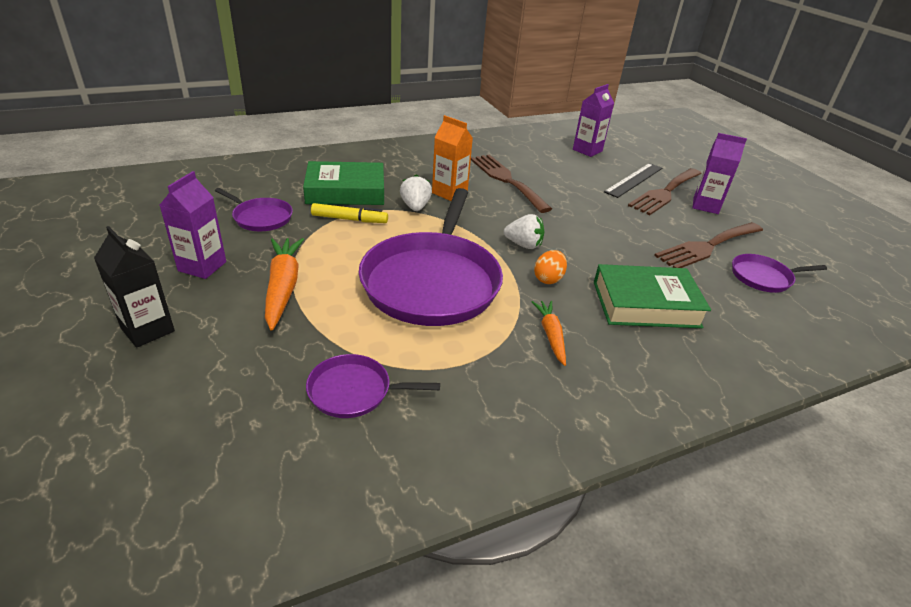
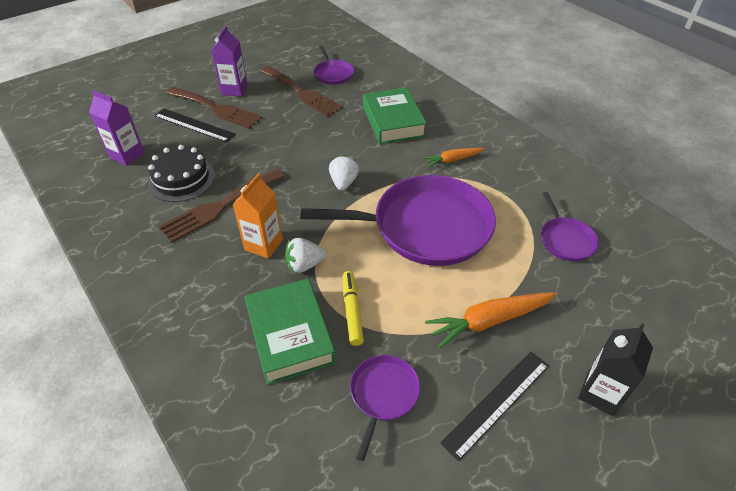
camera: 100 degrees left, 10 degrees up
(202, 266) = (497, 402): purple carton -> black ruler
(548, 279) = (387, 165): orange egg -> none
(549, 168) = (181, 179): none -> black cake

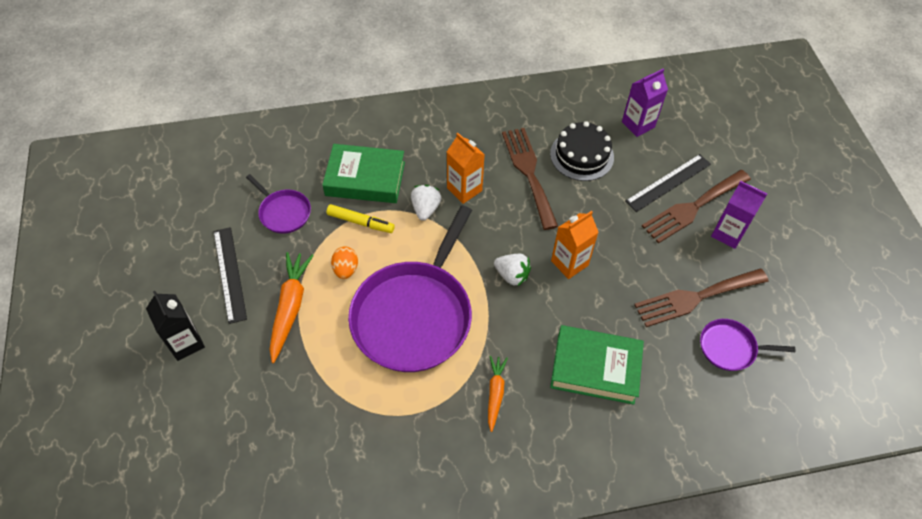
camera: 115 degrees right, 10 degrees up
(310, 155) = (569, 263): none -> orange carton
(415, 296) = (346, 269): none -> orange egg
(565, 240) = (325, 428): purple pan -> none

